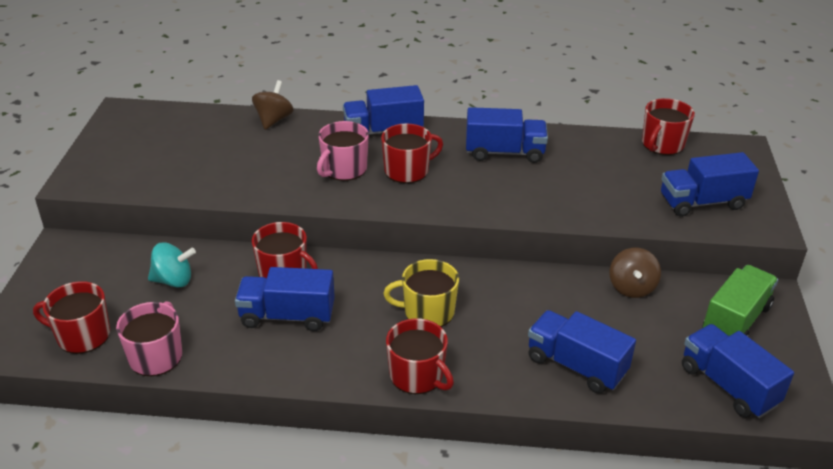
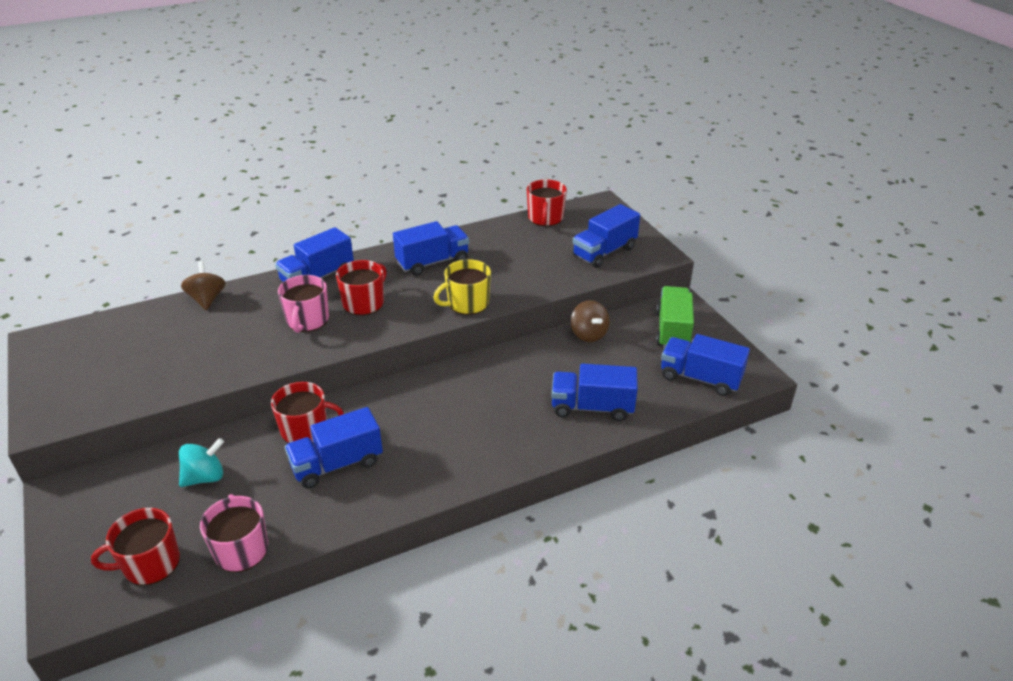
camera: 30 degrees left, 0 degrees up
(417, 375) = (482, 465): red mug -> none
(427, 311) = (452, 412): yellow mug -> yellow mug (467, 303)

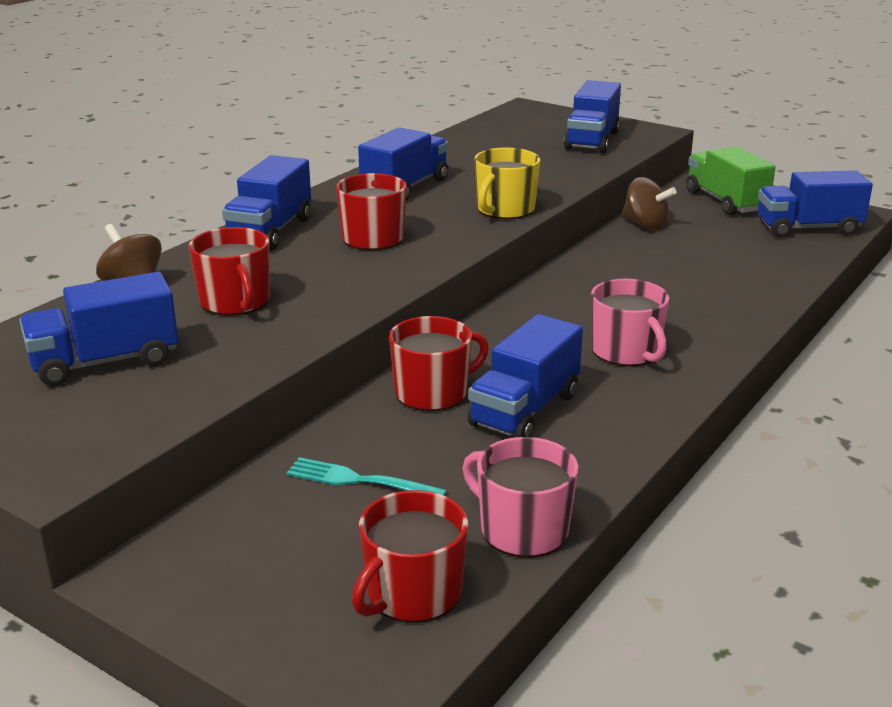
camera: 30 degrees left, 10 degrees down
(205, 477) = (359, 480): turquoise spinning top -> turquoise fork
(307, 320) = (320, 269): pink mug -> pink mug (626, 352)
(545, 218) = (482, 129): red mug -> red mug (235, 302)
(592, 407) = (739, 278): blue truck -> blue truck (105, 362)

